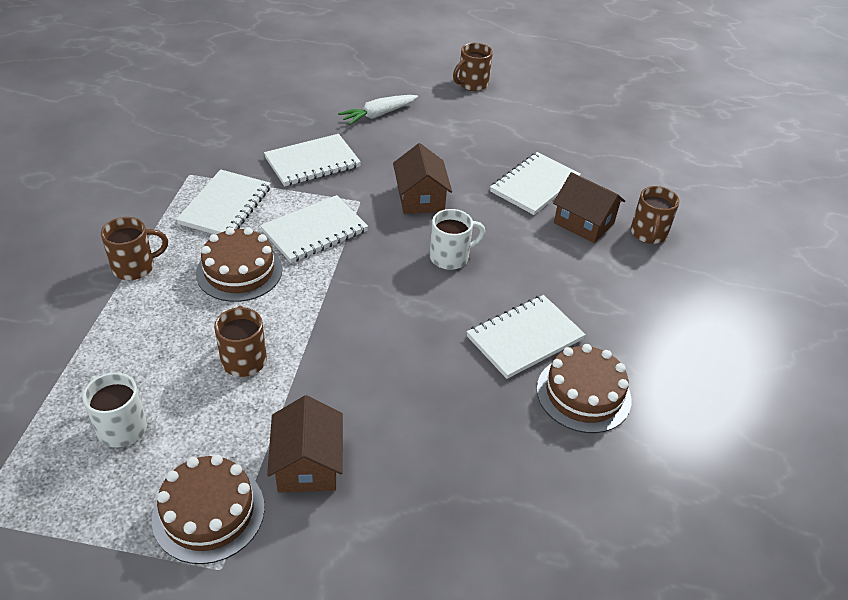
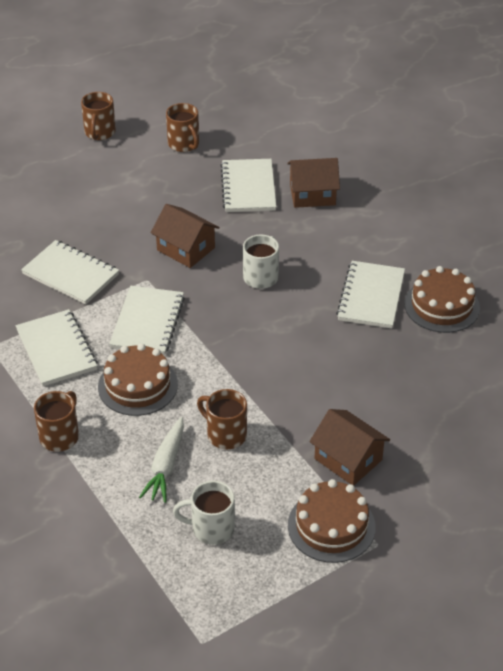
camera: 40 degrees left, 0 degrees up
(312, 162) = (71, 274): white notebook -> white notebook turned 75 degrees counterclockwise
(378, 115) = (64, 204): white carrot -> white carrot (166, 466)
(648, 234) = (359, 176): brown mug -> brown mug (184, 144)

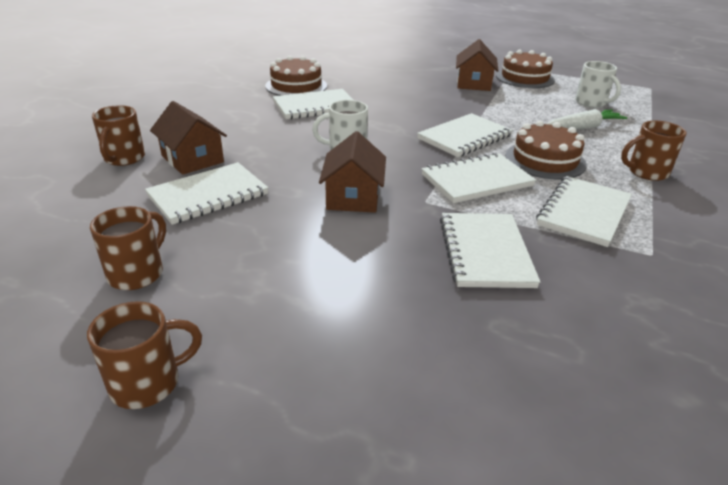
camera: 125 degrees left, 10 degrees down
(221, 361) = (464, 137): none -> white notebook
(225, 434) = (523, 118): brown mug -> brown mug (124, 158)

